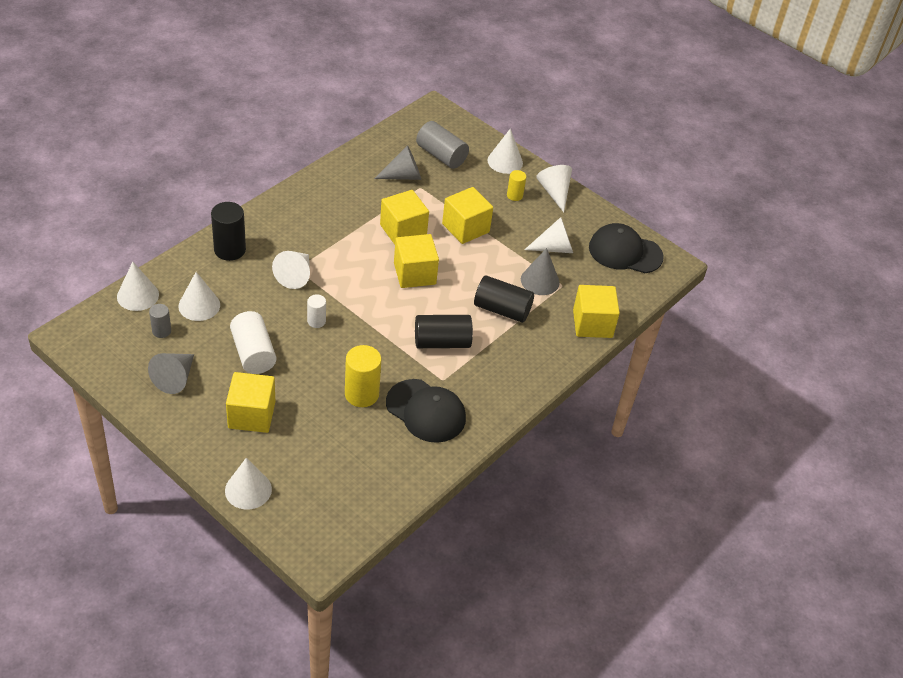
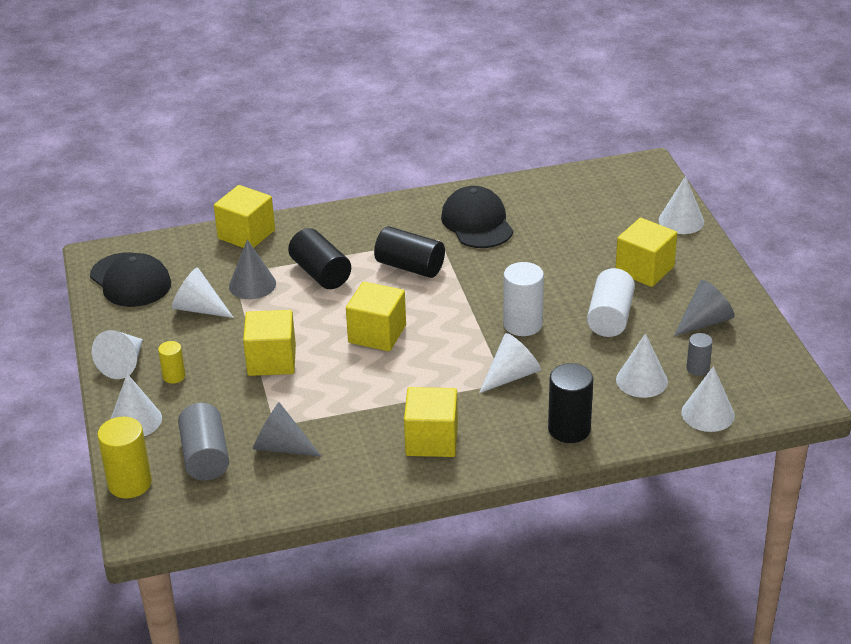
camera: 140 degrees left, 10 degrees down
(316, 321) = (522, 324): white cylinder -> white cylinder, size x1.78
(361, 394) = (526, 252): yellow cylinder -> yellow cylinder (130, 483)
(403, 230) = (346, 382): yellow cube -> yellow cube (431, 440)

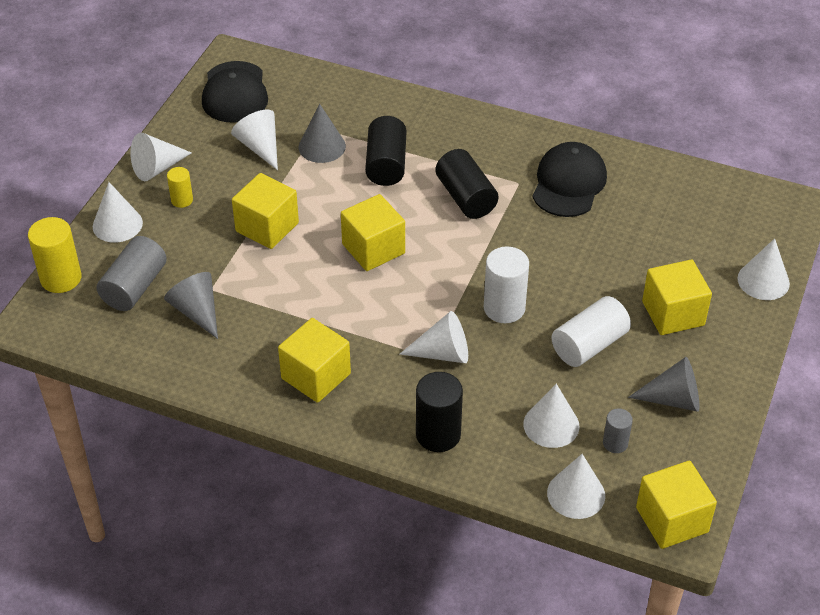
camera: 35 degrees right, 10 degrees up
(246, 234) = (364, 95): yellow cube -> yellow cube (672, 520)

